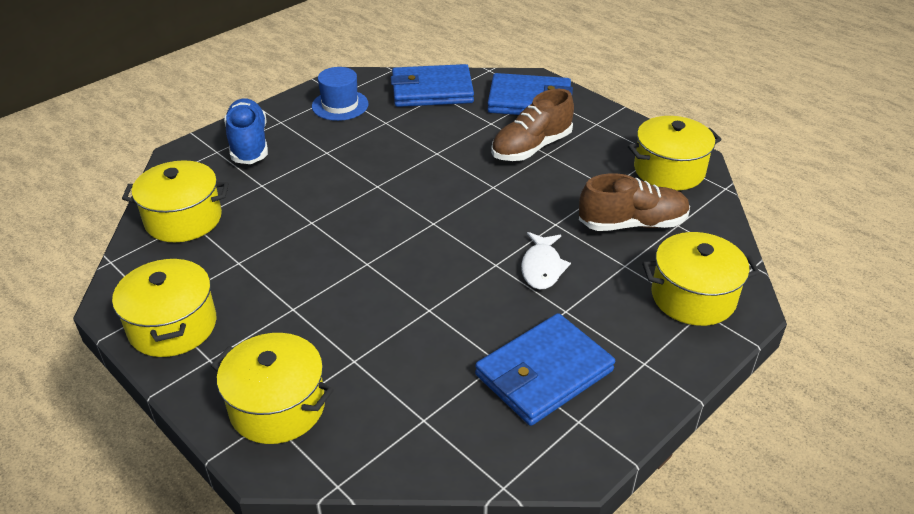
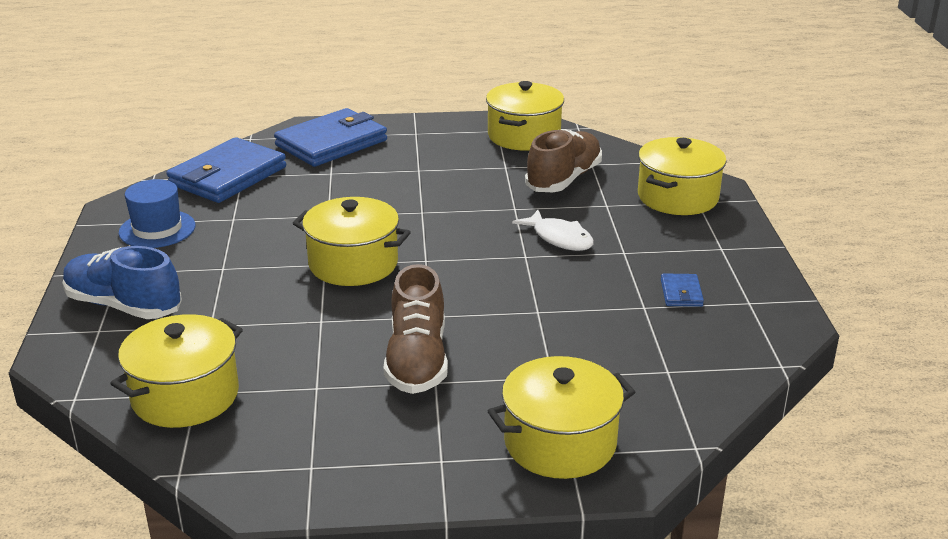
camera: 50 degrees left, 10 degrees down
(172, 326) = (357, 466): yellow pot -> yellow pot (353, 264)
(531, 147) = (398, 172): brown shoe -> brown shoe (417, 360)
(543, 373) = (681, 293): blue wallet -> blue wallet, size x0.43

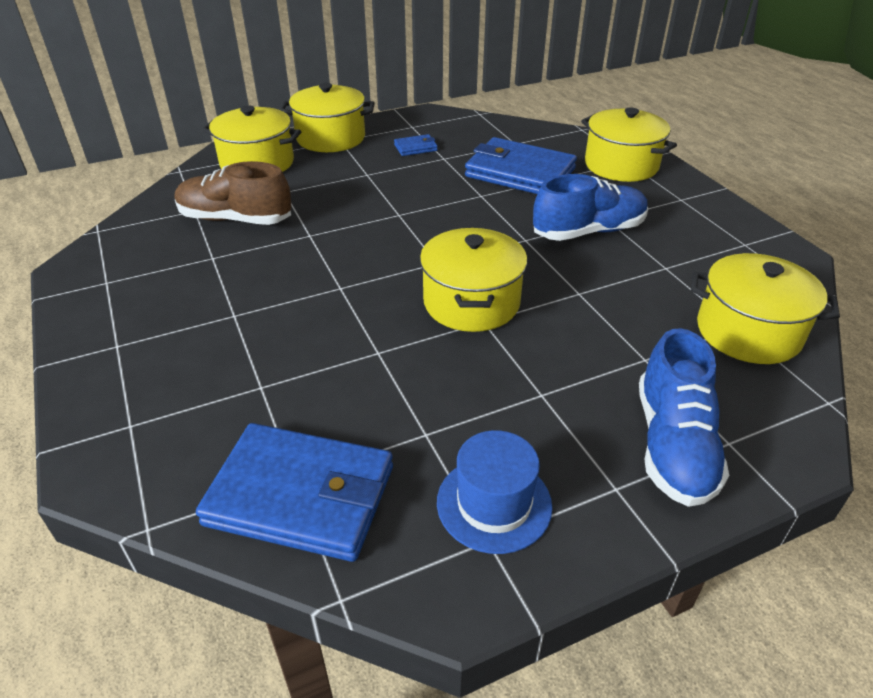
camera: 110 degrees left, 10 degrees up
(332, 143) = (159, 417): blue wallet -> blue wallet (520, 172)
(417, 360) = (588, 231): brown shoe -> blue shoe
(524, 136) = (123, 260): yellow pot -> yellow pot (331, 138)
(559, 238) = (358, 204): white fish -> none

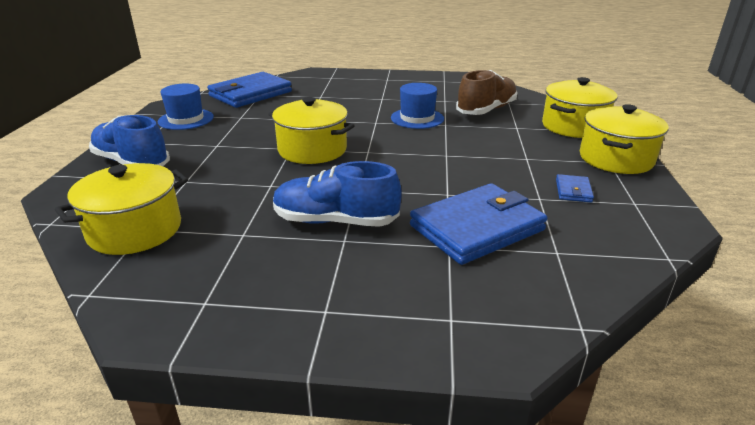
camera: 120 degrees right, 10 degrees down
(302, 260) = (417, 118): none -> blue hat
(588, 231) = (335, 221): blue shoe -> blue shoe turned 90 degrees clockwise
(621, 165) = (443, 307): yellow pot -> none

